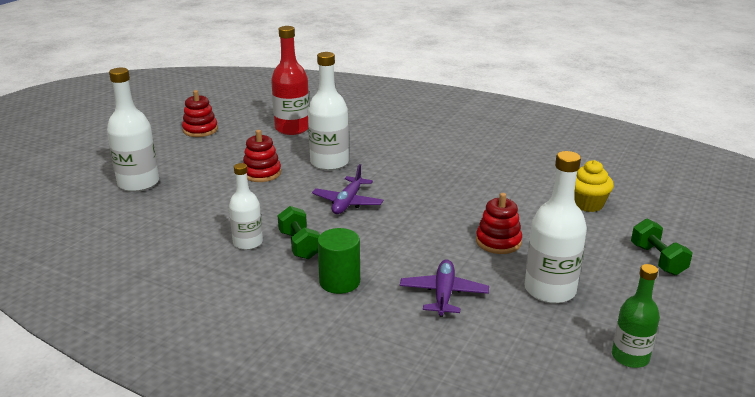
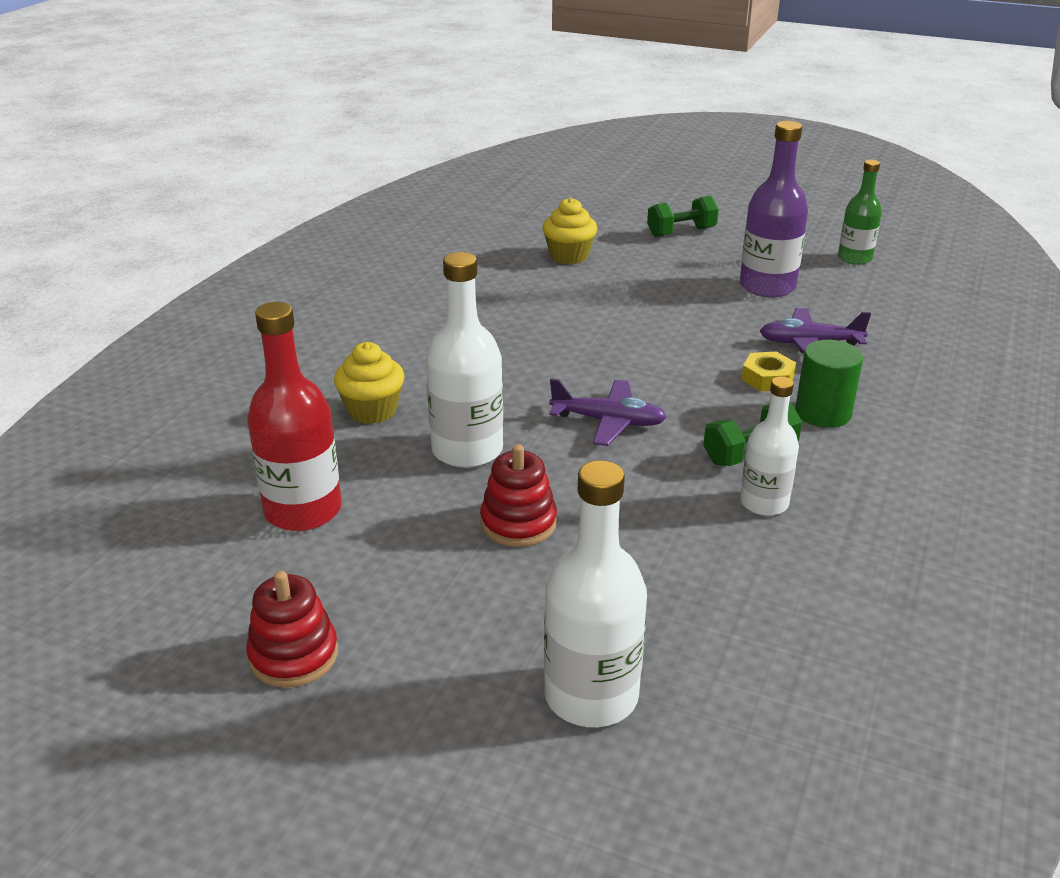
camera: 95 degrees left, 5 degrees up
(373, 141) = (372, 411): none -> yellow cupcake
(391, 266) = (767, 378): none -> yellow nut
(498, 242) = (679, 310): red stacking toy -> none
(550, 290) = (767, 286): white bottle -> purple bottle

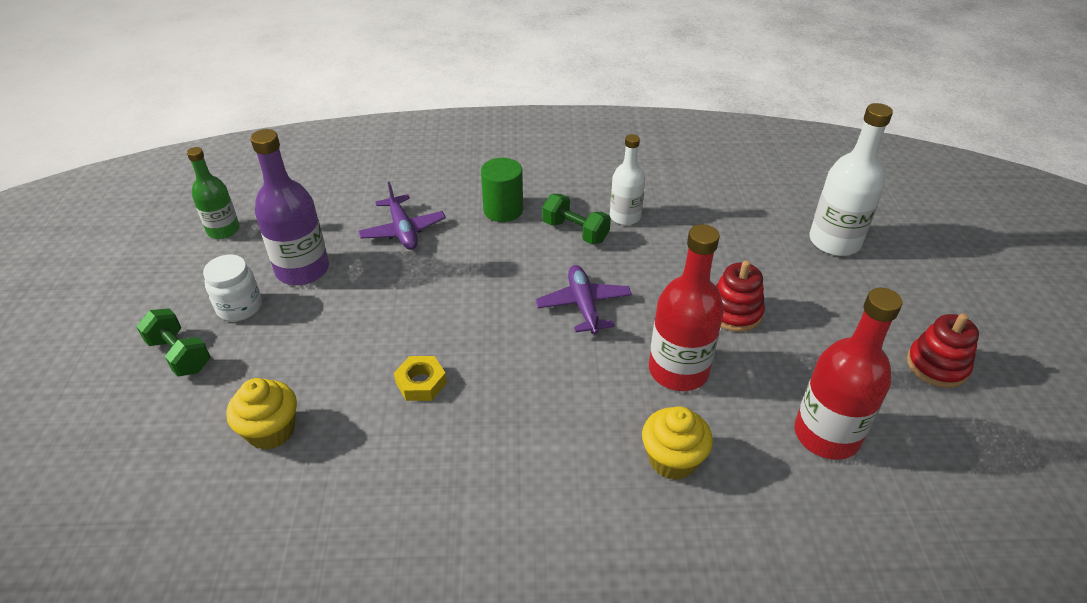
camera: 115 degrees left, 10 degrees up
(467, 450) = (678, 370): white bottle -> red bottle
(727, 256) = (239, 307): none -> white jar
(767, 378) = (469, 241): yellow nut -> yellow nut (421, 383)

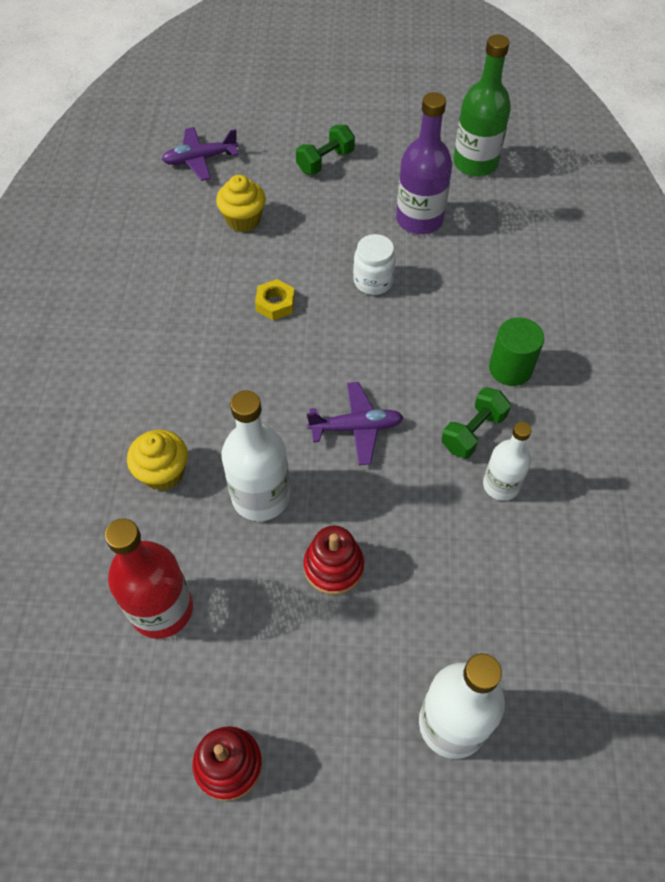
camera: 95 degrees right, 15 degrees up
(223, 230) = (475, 163): green bottle -> green bottle, size x1.57
(239, 307) = (374, 186): white jar -> white jar (373, 281)
(403, 230) = (475, 286): purple plane -> purple plane (200, 159)
(678, 370) = (260, 496): red bottle -> white bottle

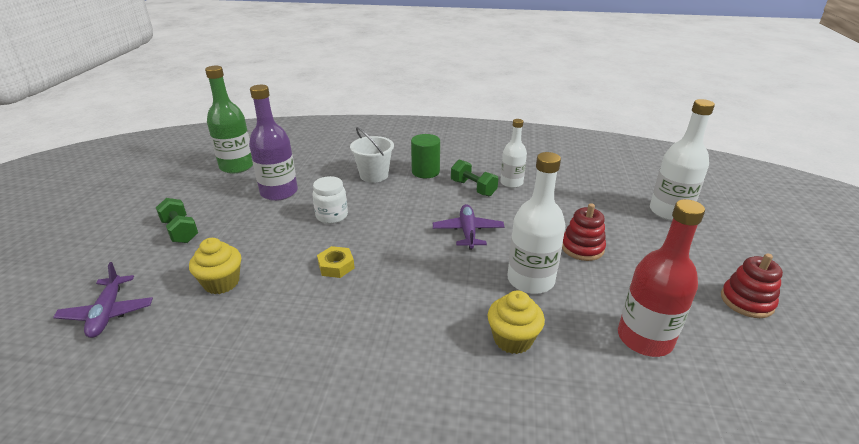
camera: 85 degrees left, 25 degrees down
(484, 308) = (374, 175): none -> white bucket

